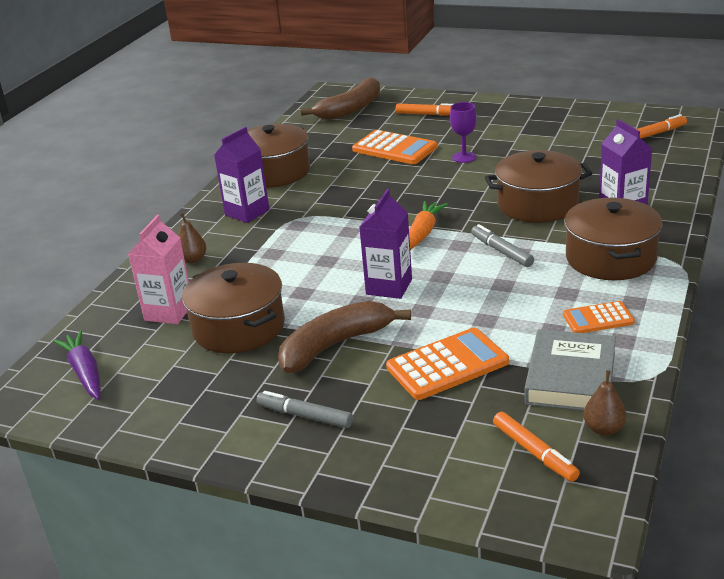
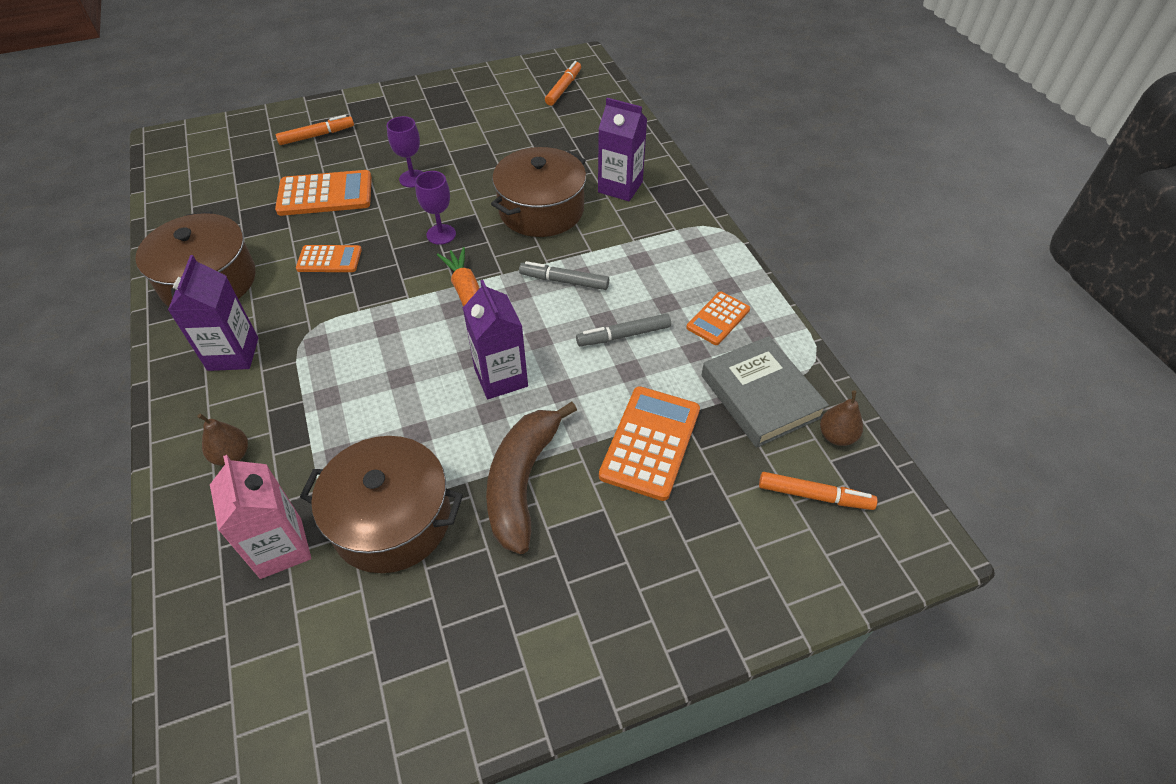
camera: 45 degrees left, 20 degrees up
(85, 372) = (261, 705): purple carrot -> none
(305, 416) = (583, 590): grey marker -> grey marker (623, 335)
(350, 109) = (216, 157): brown banana -> none
(356, 184) = (329, 259): none -> orange calculator
(445, 195) = (441, 234): none -> purple goblet
(610, 258) = (663, 246): brown pot -> none

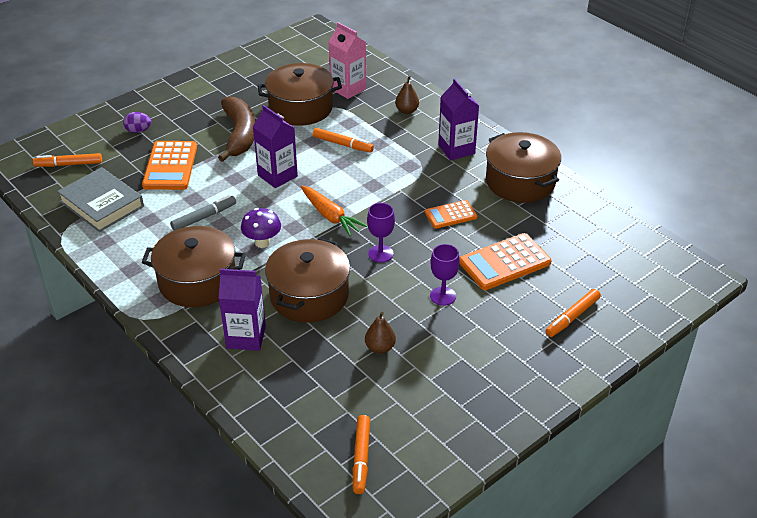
camera: 160 degrees right, 10 degrees down
(377, 410) = (343, 144): none -> orange marker
(564, 281) = (262, 242): grey marker -> purple mushroom
(653, 253) = (197, 281): none -> brown pot
(690, 548) = (138, 131): none -> purple egg
(718, 318) = (136, 244): orange calculator -> none
(836, 436) = (52, 194): brown pear -> brown pear (380, 348)

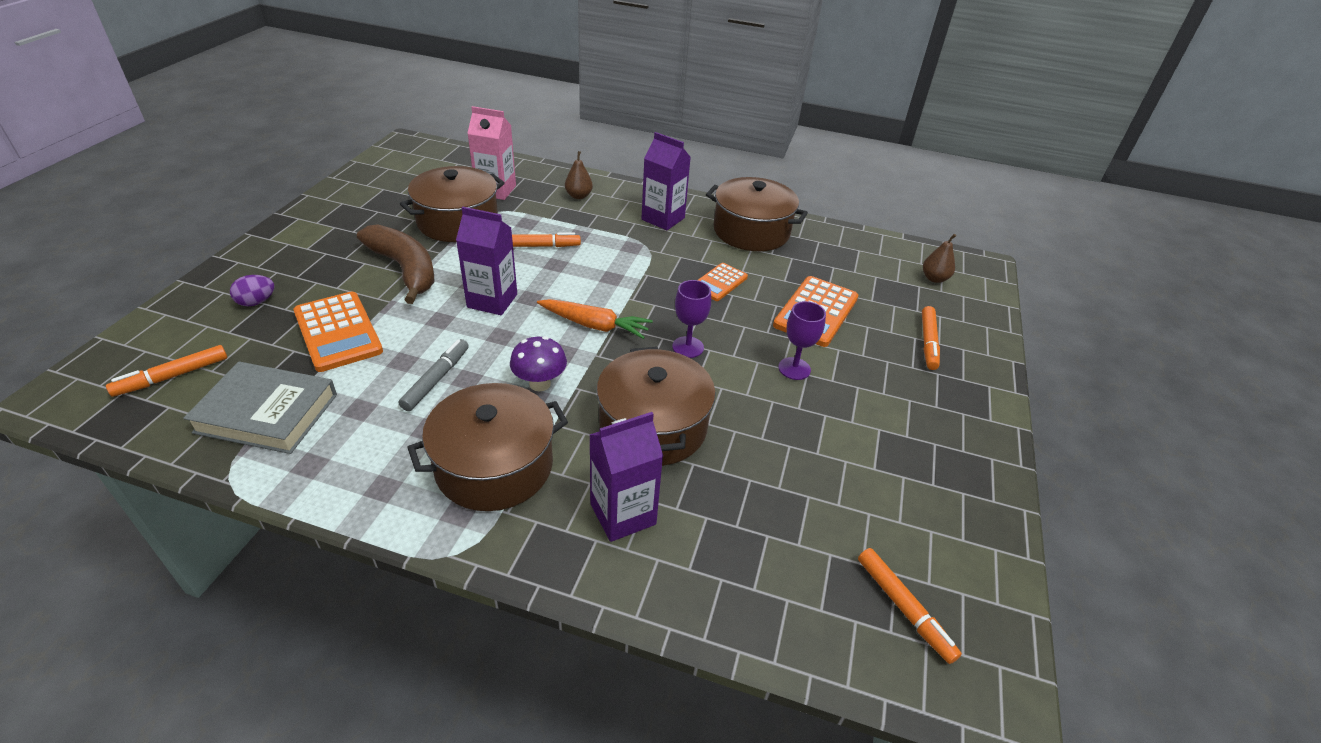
camera: 35 degrees left, 0 degrees up
(380, 348) = (789, 455): brown pear -> brown pear (934, 278)

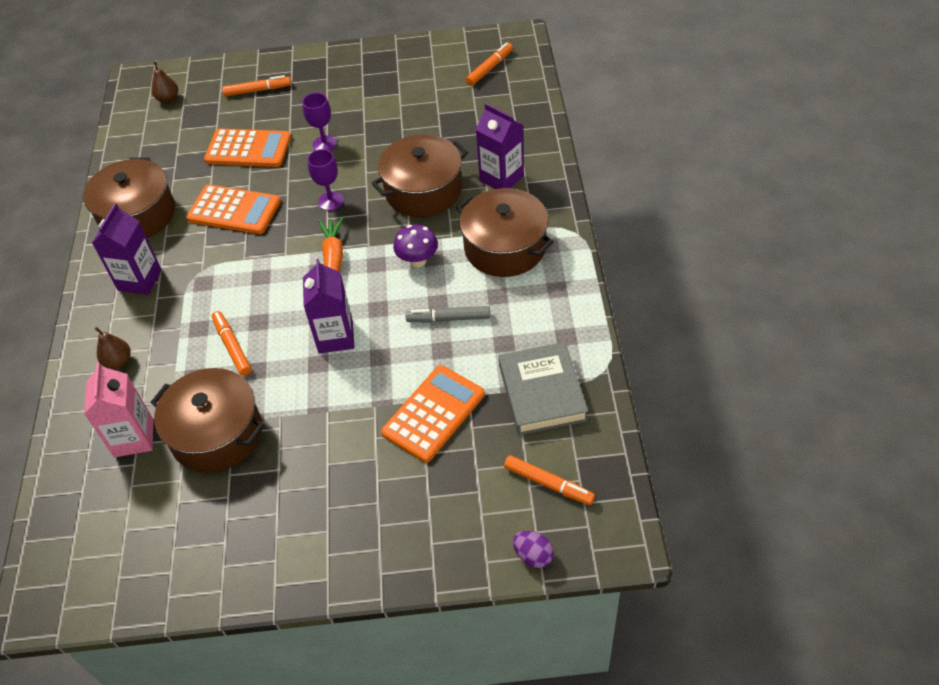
camera: 105 degrees left, 10 degrees up
(257, 302) = (430, 503): purple egg -> purple egg (533, 555)
(405, 269) = (322, 425): brown banana -> none
(719, 282) = (234, 210): orange calculator -> orange calculator, size x1.66

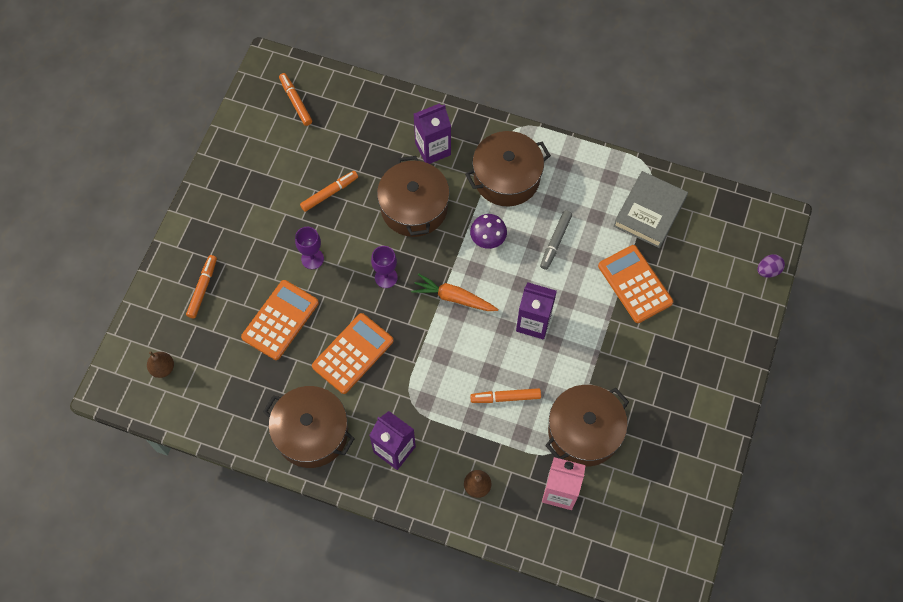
camera: 70 degrees left, 15 degrees up
(542, 392) = (649, 212): grey book -> grey book turned 75 degrees counterclockwise
(548, 484) = (721, 240): orange marker -> orange marker (329, 193)

